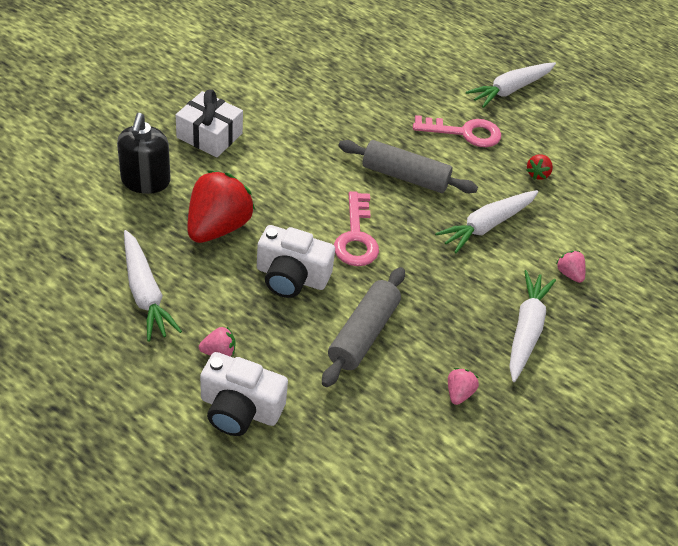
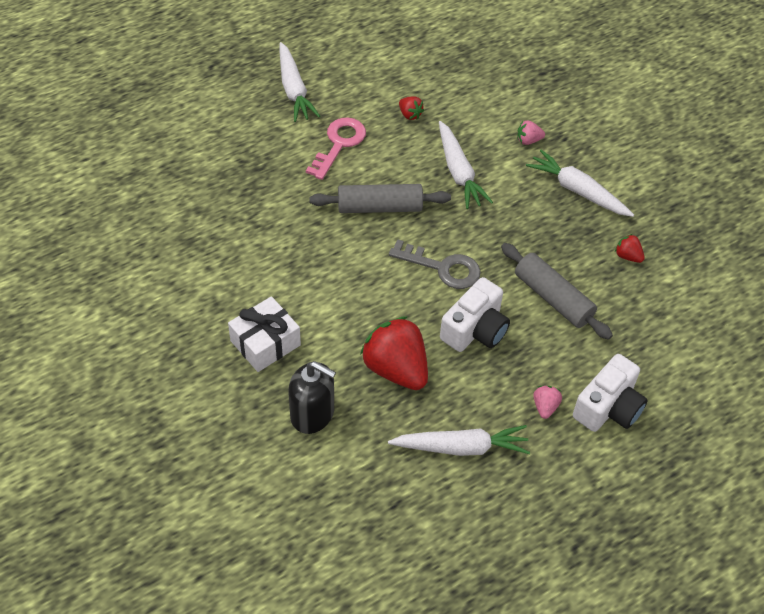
camera: 65 degrees left, 5 degrees up
(356, 237) = (442, 268): pink key -> grey key
(405, 176) = (379, 207): grey rolling pin -> grey rolling pin turned 45 degrees clockwise
(459, 393) = (628, 256): pink strawberry -> red strawberry

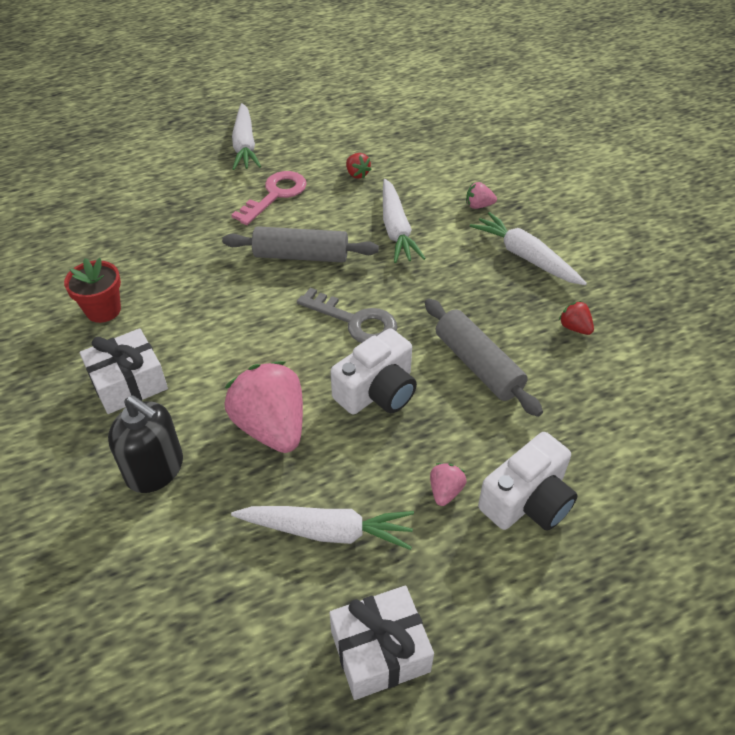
camera: 10 degrees right, 5 degrees down
(219, 277) = (103, 310): none -> red flower pot
(396, 369) = (271, 427): red strawberry -> pink strawberry
(519, 528) = (380, 651): none -> white gift

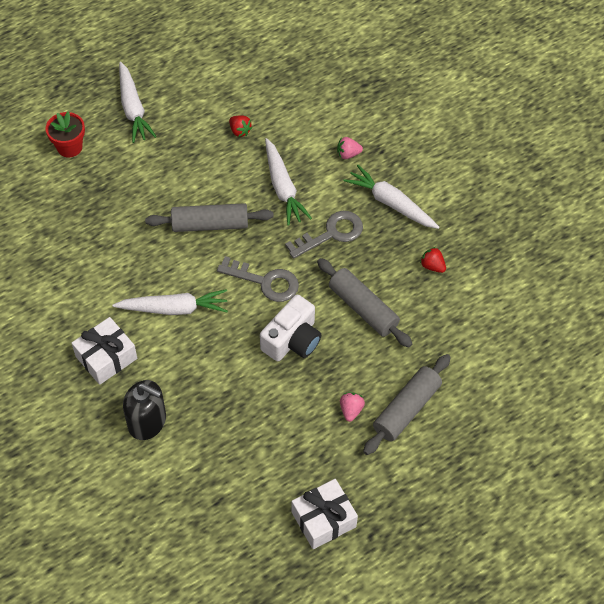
camera: 10 degrees left, 10 degrees up
(103, 310) = (65, 297): red flower pot -> red flower pot (69, 147)
(271, 427) = (221, 378): pink strawberry -> none
(275, 195) = (174, 163): pink key -> none
(327, 531) = (276, 449): white carrot -> white carrot (174, 308)
(447, 280) = (331, 234): none -> grey key
(527, 501) = (406, 409): white camera -> grey rolling pin

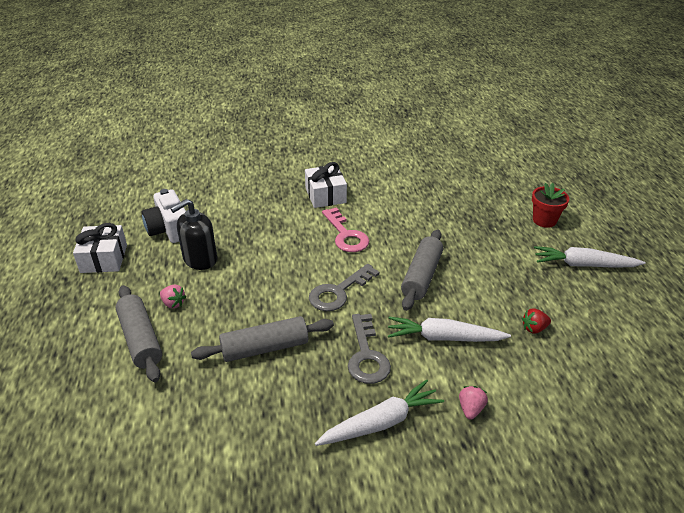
camera: 115 degrees right, 20 degrees down
(147, 422) = (259, 201): black soap dispenser -> black soap dispenser (200, 259)
(174, 308) = (346, 235): white carrot -> pink key
(292, 340) = (268, 290): white camera -> white camera (169, 229)
(432, 266) = (275, 426): red strawberry -> none

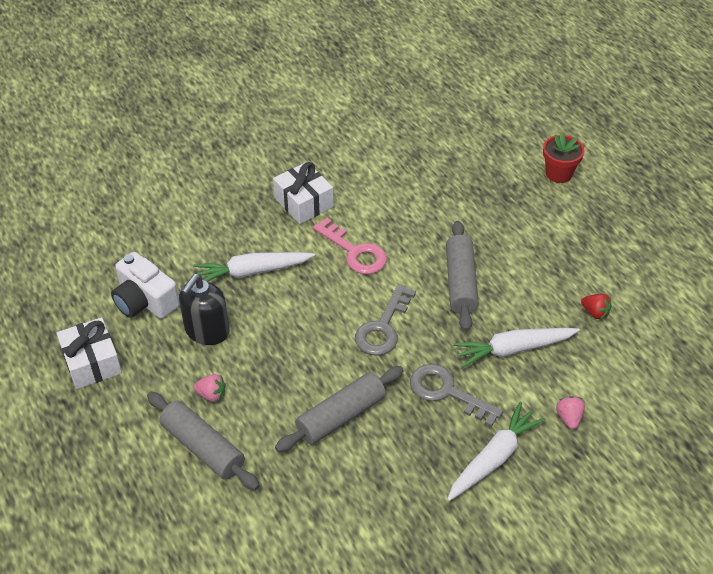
camera: 20 degrees left, 10 degrees up
(366, 355) = (447, 392): grey key -> grey key turned 150 degrees clockwise
(534, 328) = (595, 313): red strawberry -> red strawberry turned 105 degrees counterclockwise
(583, 265) = (617, 222): white carrot -> white carrot (252, 272)

